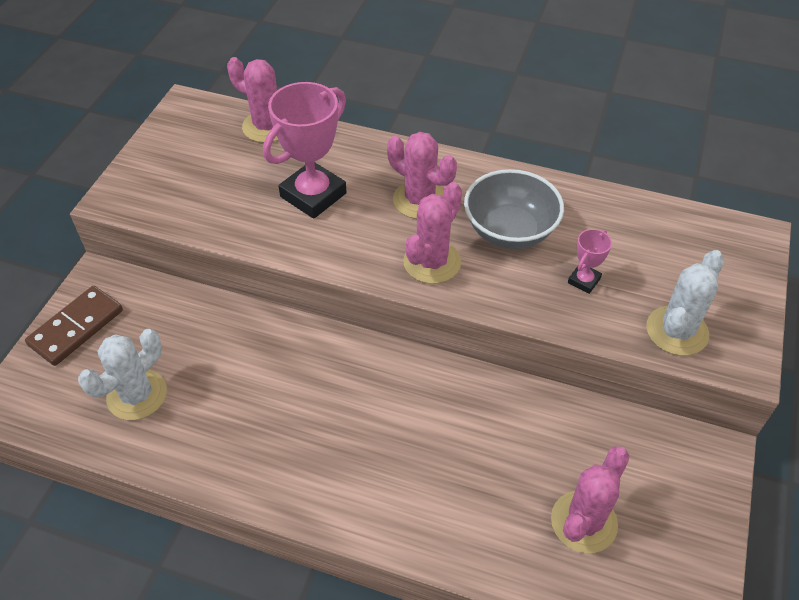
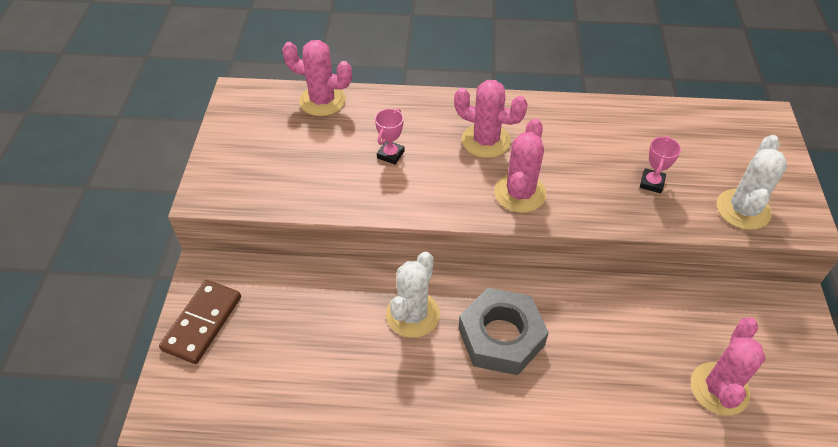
camera: 15 degrees left, 0 degrees up
(137, 395) = (287, 373): white cactus -> white cactus (413, 314)
(313, 195) = (390, 154): pink trophy -> pink trophy, size x0.47
(367, 410) = (501, 337): none -> grey nut
(510, 230) = (573, 152): grey bowl -> none

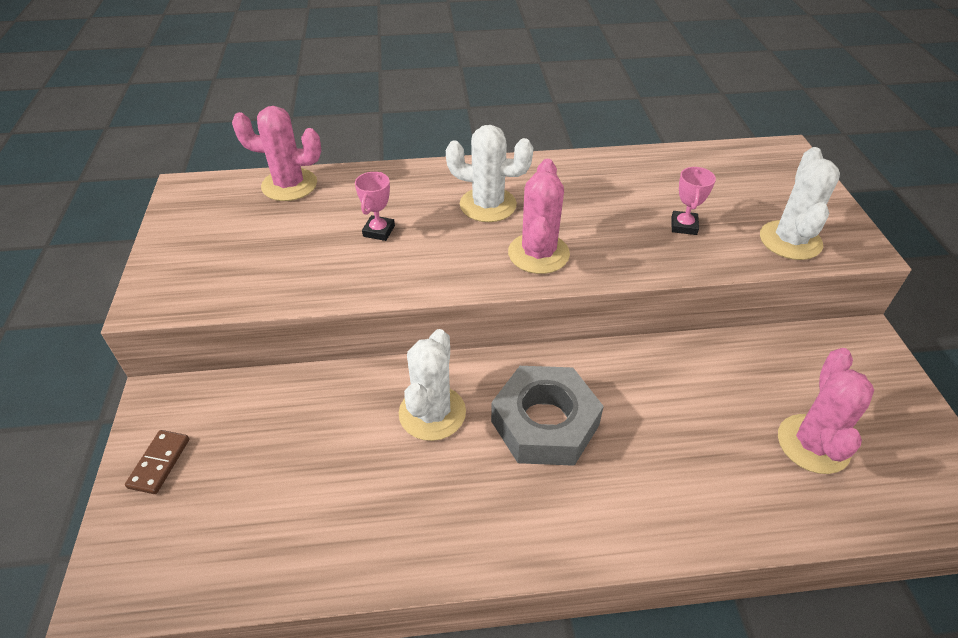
camera: 10 degrees left, 5 degrees down
(202, 323) = (159, 463): brown domino -> brown domino, size x0.59
(486, 141) = (488, 205): pink cactus -> white cactus

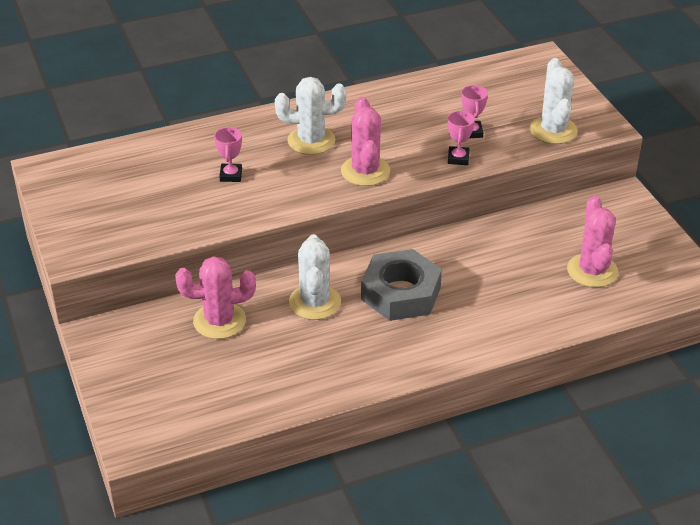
camera: 15 degrees left, 5 degrees down
(159, 463) = (123, 371): brown domino -> none
(289, 185) = (135, 151): pink cactus -> pink cactus (219, 321)
(659, 257) = (458, 158): none -> pink trophy

